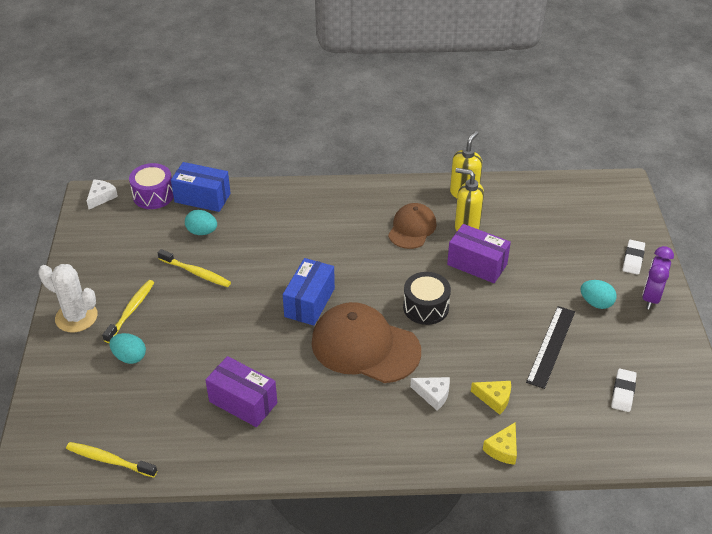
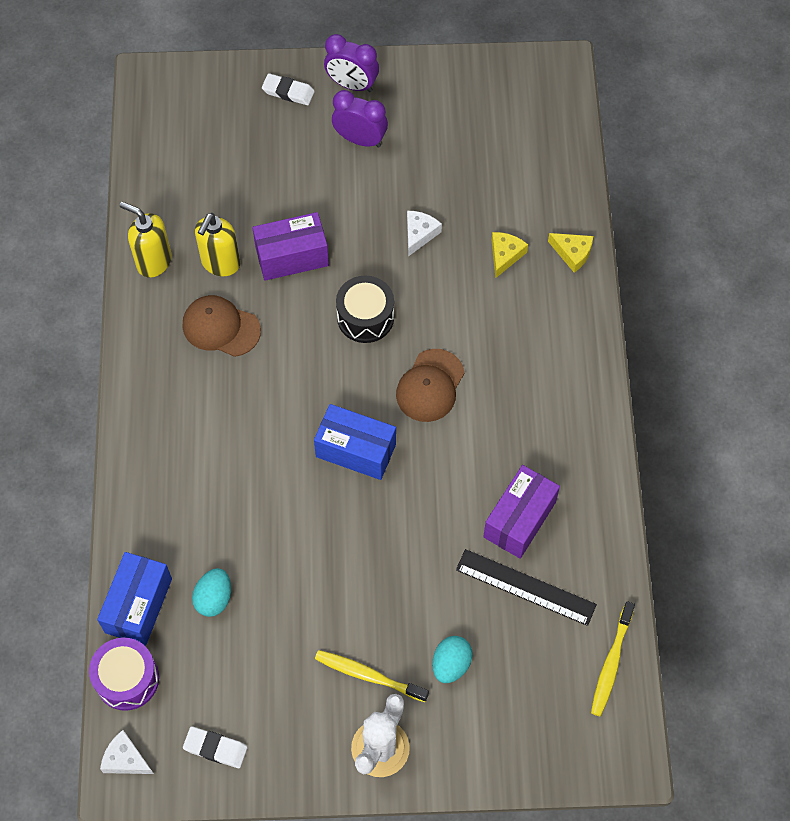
camera: 90 degrees left, 20 degrees up
(196, 273) = (297, 597): yellow toothbrush -> none
(365, 346) = (430, 386): brown cap -> brown cap, size x0.60
(433, 395) = (501, 316): white cheese -> white cheese (419, 234)
(477, 264) = (292, 256): purple box -> purple box turned 45 degrees clockwise
(551, 346) = (427, 192): black ruler -> black ruler (525, 587)
(596, 303) = (360, 139): turquoise egg -> purple clock
(623, 392) = (492, 134): white eraser -> white eraser (215, 748)

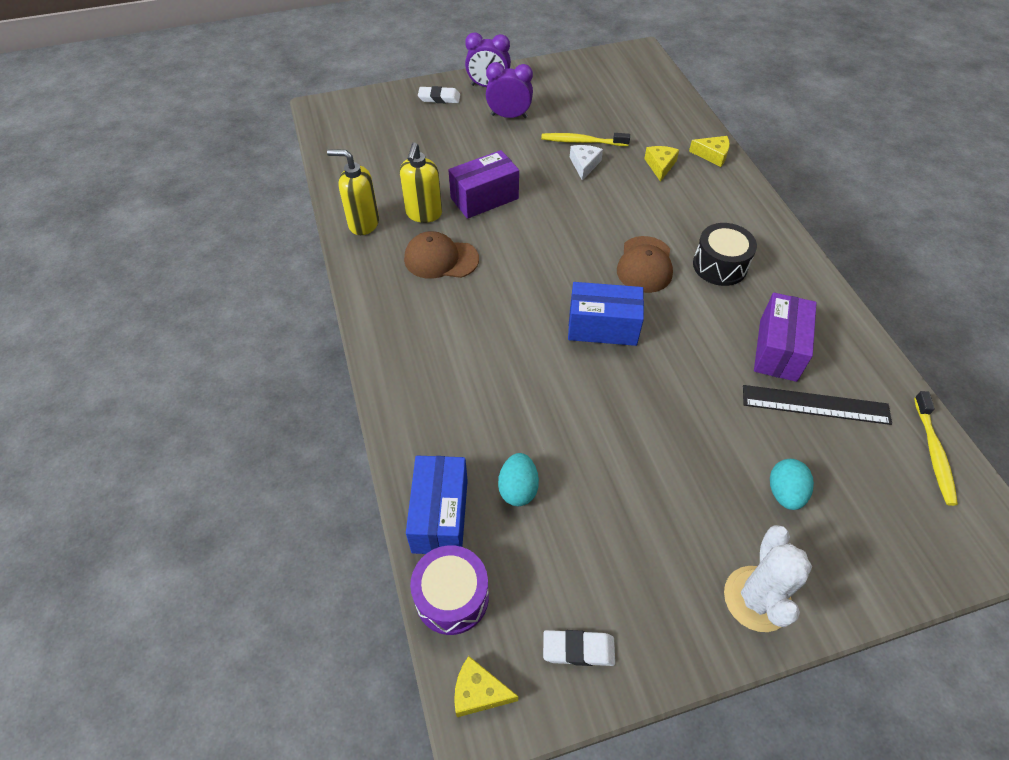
camera: 15 degrees left, 10 degrees down
(125, 759) = (479, 692): white cheese -> yellow cheese
(365, 317) = (565, 227): black drum -> black drum (720, 265)
(368, 675) = (708, 525): yellow toothbrush -> yellow toothbrush (582, 142)

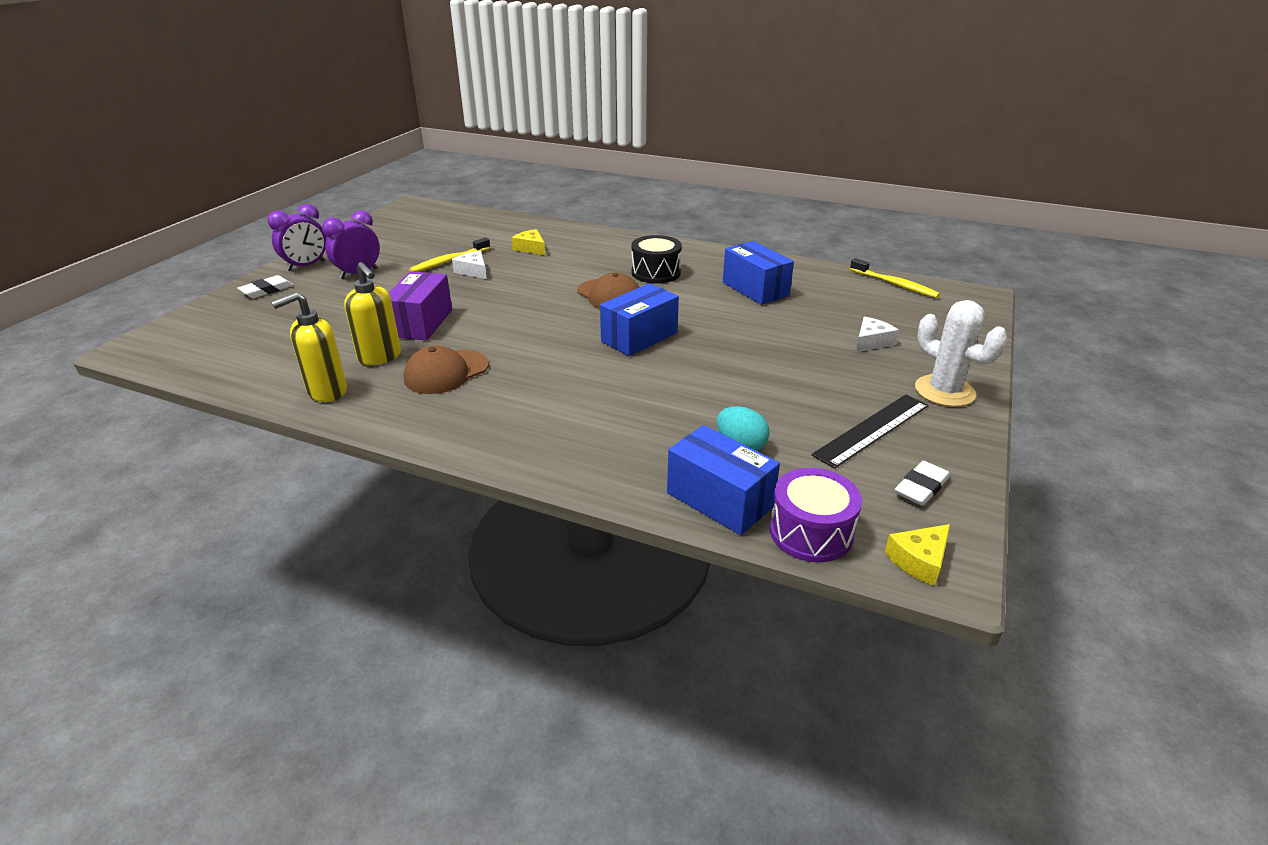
camera: 50 degrees left, 20 degrees down
(712, 155) = (557, 229): yellow cheese -> none
(778, 350) = (755, 289): purple box -> blue box
(784, 493) = (871, 341): turquoise egg -> white cheese
(815, 404) = (815, 299): black ruler -> black ruler (872, 429)

